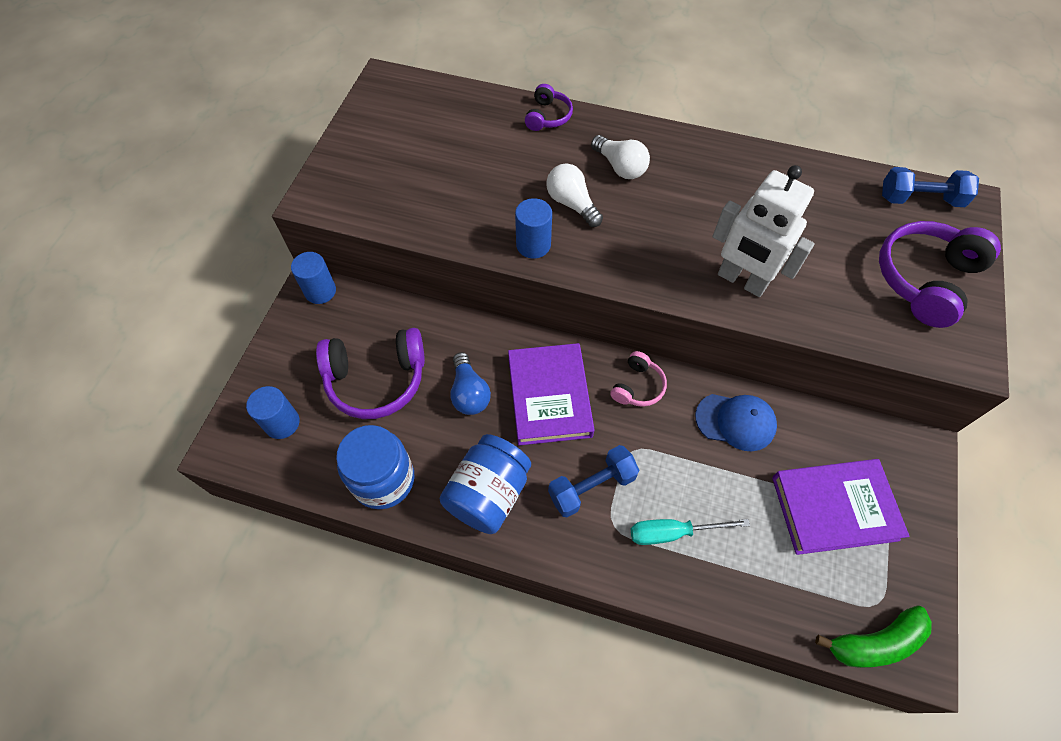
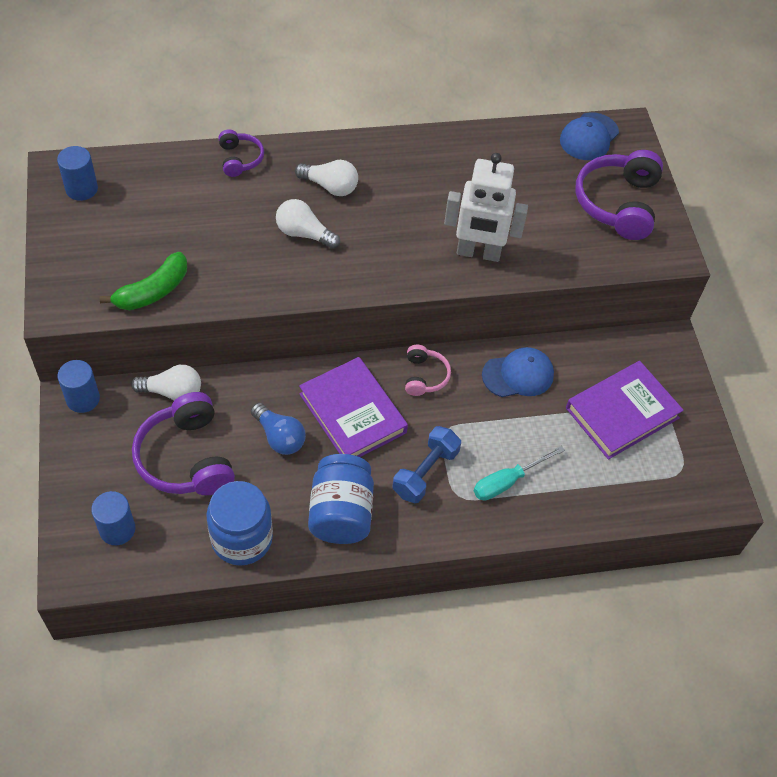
camera: 30 degrees left, 5 degrees down
(376, 379) = (186, 458): purple headphones -> purple headphones turned 105 degrees clockwise
(397, 313) = (172, 392): none -> white light bulb
(533, 245) = (289, 282): blue cylinder -> blue cylinder (81, 189)
(874, 642) = (689, 498): green banana -> green banana (153, 291)
(920, 199) = (589, 137): blue dumbbell -> blue cap

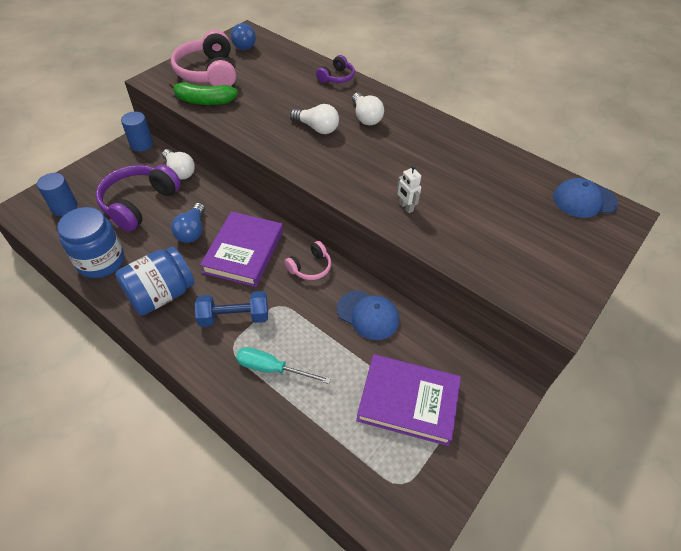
camera: 50 degrees right, 5 degrees down
(81, 189) = (244, 44): blue cylinder -> blue light bulb
(102, 255) = (208, 73): none -> pink headphones
(304, 234) = (317, 128): white light bulb -> white light bulb turned 135 degrees clockwise
(478, 253) = (405, 207): white robot -> white robot, size x0.44
(618, 203) = (553, 251): purple headphones -> none

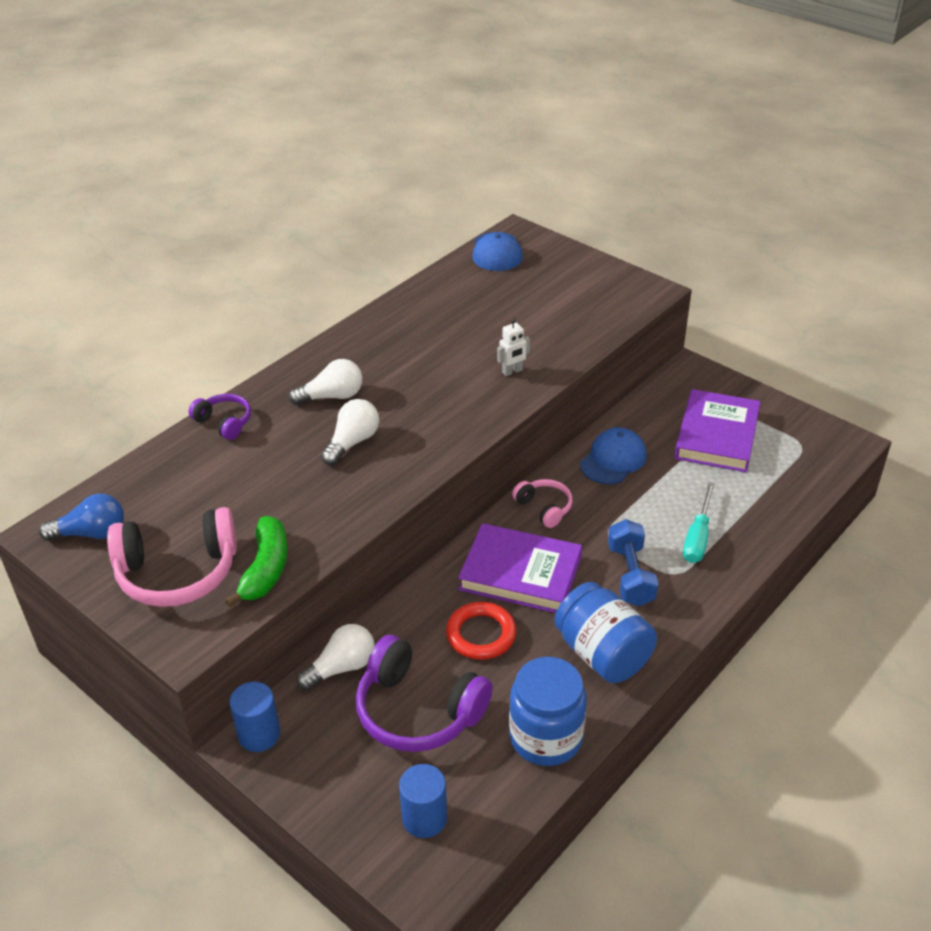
camera: 85 degrees left, 10 degrees down
(192, 231) = (481, 634): blue light bulb -> red ring

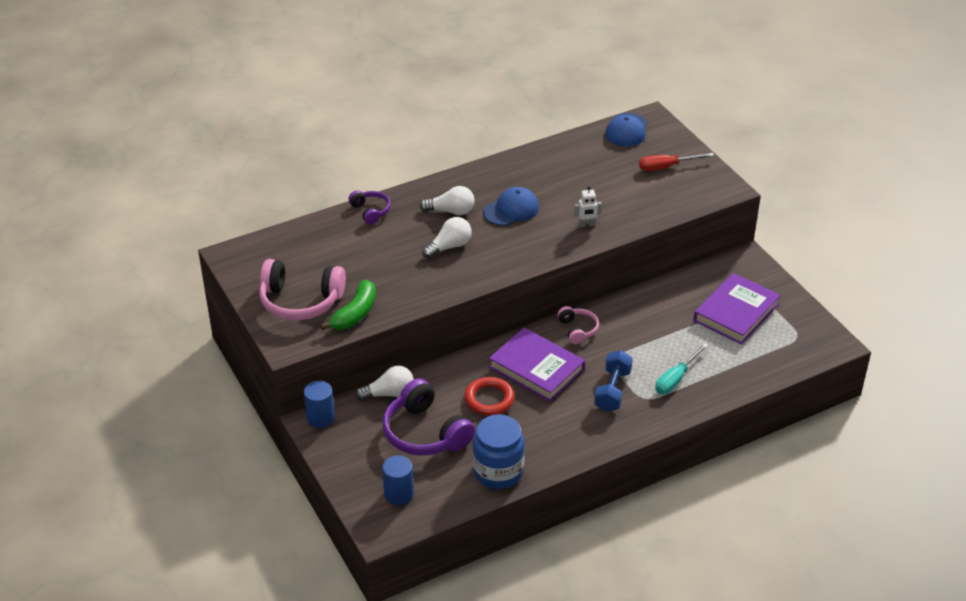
camera: 20 degrees right, 0 degrees up
(91, 533) = (257, 263): blue light bulb -> none
(566, 282) = (666, 167): none -> red screwdriver
(602, 654) = (564, 434): blue jar -> none
(613, 459) = (647, 309): blue cap -> blue cap (511, 210)

